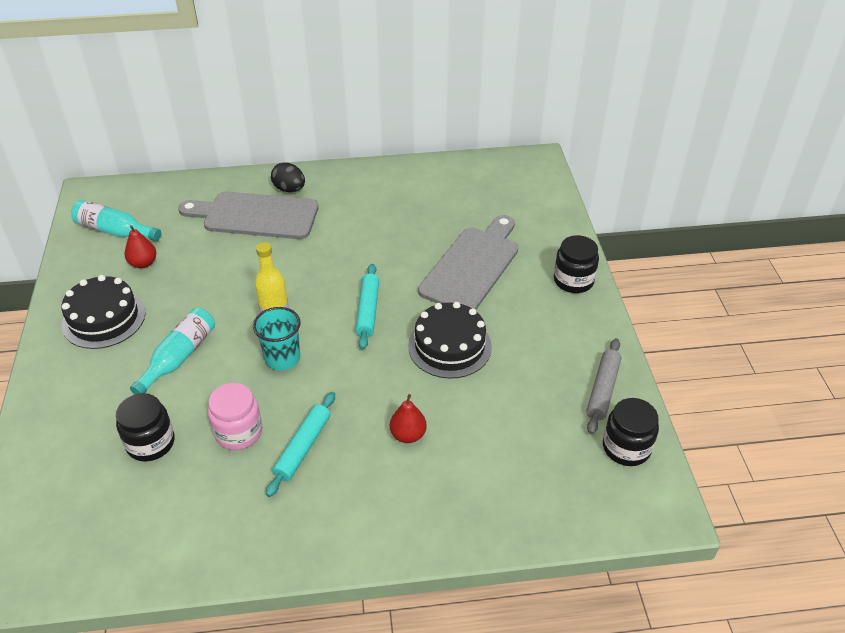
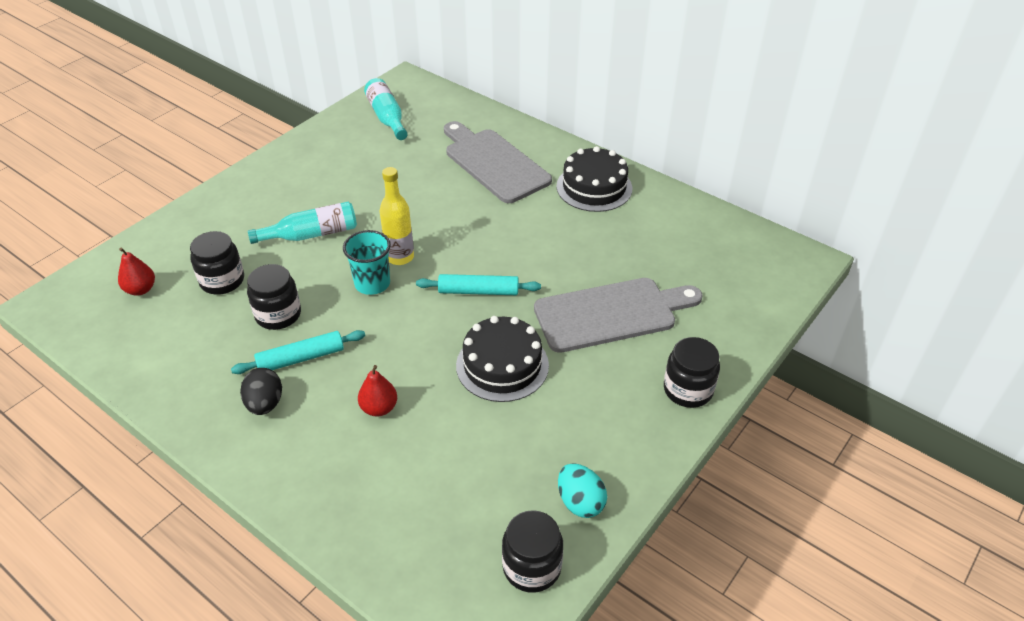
camera: 45 degrees right, 0 degrees up
(104, 318) = (303, 175): black cake -> black cake (594, 187)
(143, 263) = (375, 152): red pear -> red pear (141, 289)
(238, 432) = (278, 314): pink jar -> black jar
(289, 189) = (546, 157): black egg -> black egg (265, 404)
(368, 310) = (478, 291): turquoise rolling pin -> turquoise rolling pin turned 45 degrees clockwise
(602, 390) = (580, 502): grey rolling pin -> turquoise egg

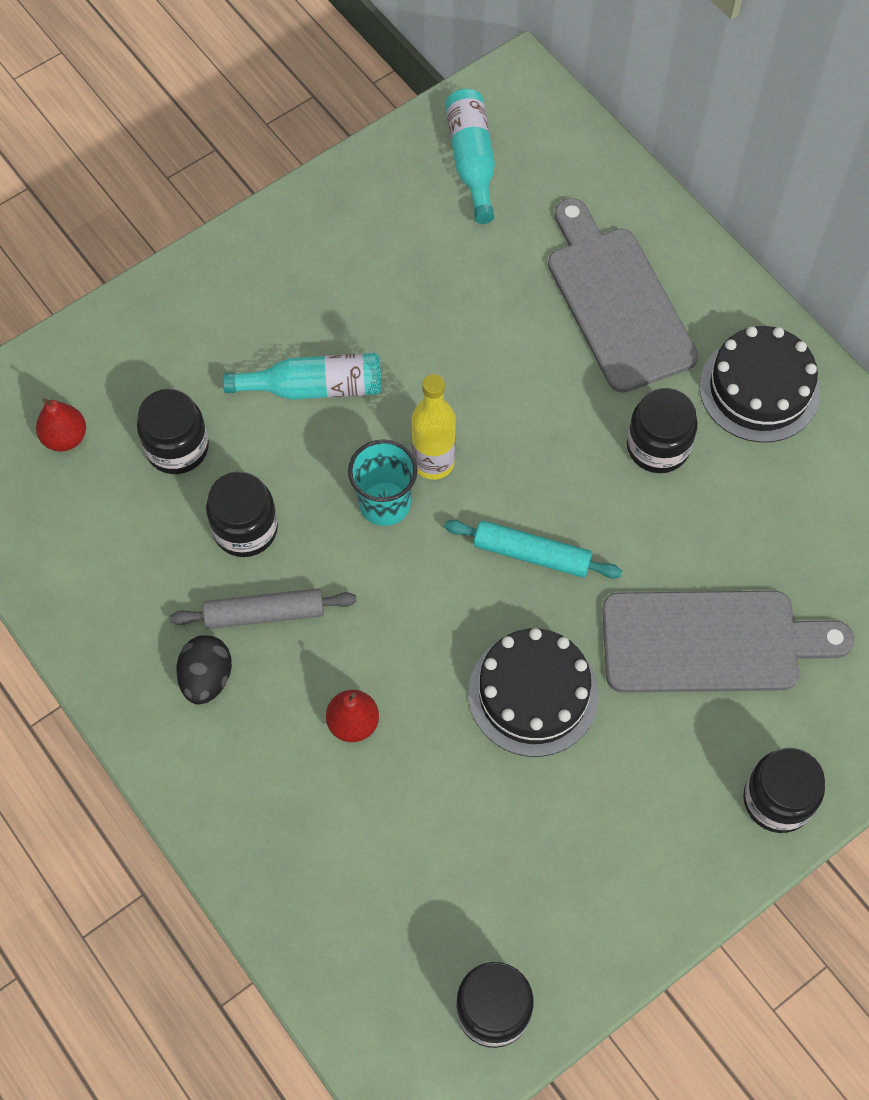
camera: 15 degrees right, 20 degrees up
(301, 358) = (264, 613): turquoise rolling pin -> grey rolling pin
(542, 224) = (658, 447): none -> black jar
(580, 502) = (578, 935): turquoise egg -> none

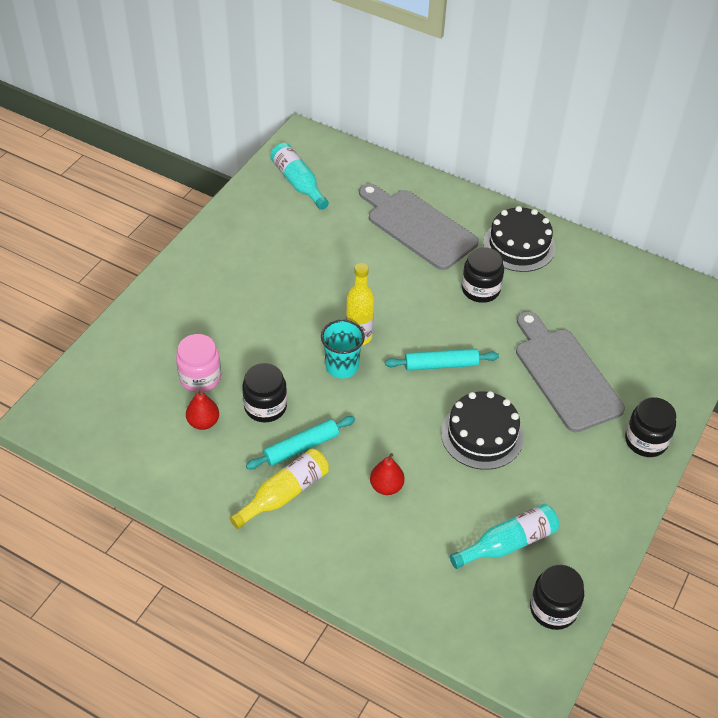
camera: 25 degrees left, 15 degrees down
(65, 437) = (126, 394): red pear -> red pear (203, 422)
(177, 448) = (200, 377): black jar -> pink jar
(207, 678) = (284, 494): black egg -> yellow bottle
(264, 613) = (301, 447): grey rolling pin -> turquoise rolling pin
(314, 387) = (267, 320): turquoise bottle -> turquoise bottle (508, 543)
(711, 641) = (564, 375): grey cutting board -> grey cutting board turned 90 degrees counterclockwise

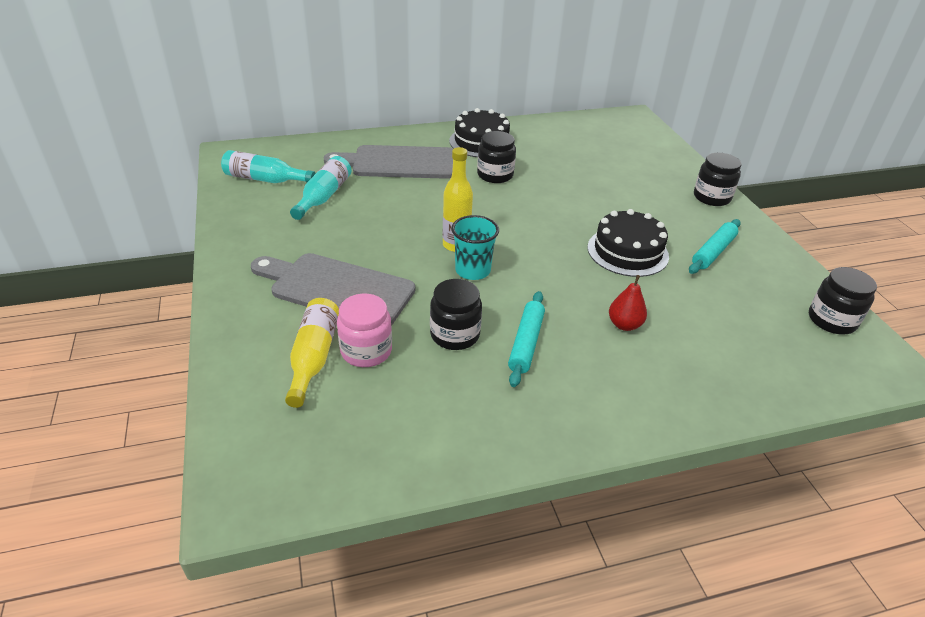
camera: 45 degrees left, 10 degrees down
(203, 422) = (418, 383): red pear -> none
(284, 494) = (565, 386): yellow bottle -> yellow bottle (313, 357)
(441, 365) = (538, 228): turquoise rolling pin -> turquoise rolling pin (713, 252)
(508, 543) = (746, 302): turquoise bottle -> turquoise bottle (323, 196)
(564, 375) = (616, 191): grey cutting board -> grey cutting board (336, 289)

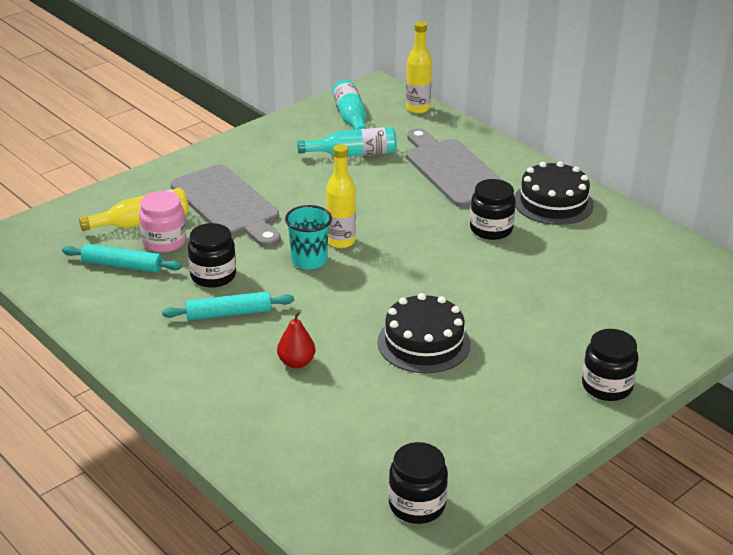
camera: 65 degrees right, 5 degrees down
(288, 147) = (417, 108): none -> yellow bottle
(336, 289) = (228, 204): grey cutting board -> grey cutting board turned 150 degrees clockwise
(713, 252) = (479, 402): turquoise rolling pin -> turquoise rolling pin (122, 266)

